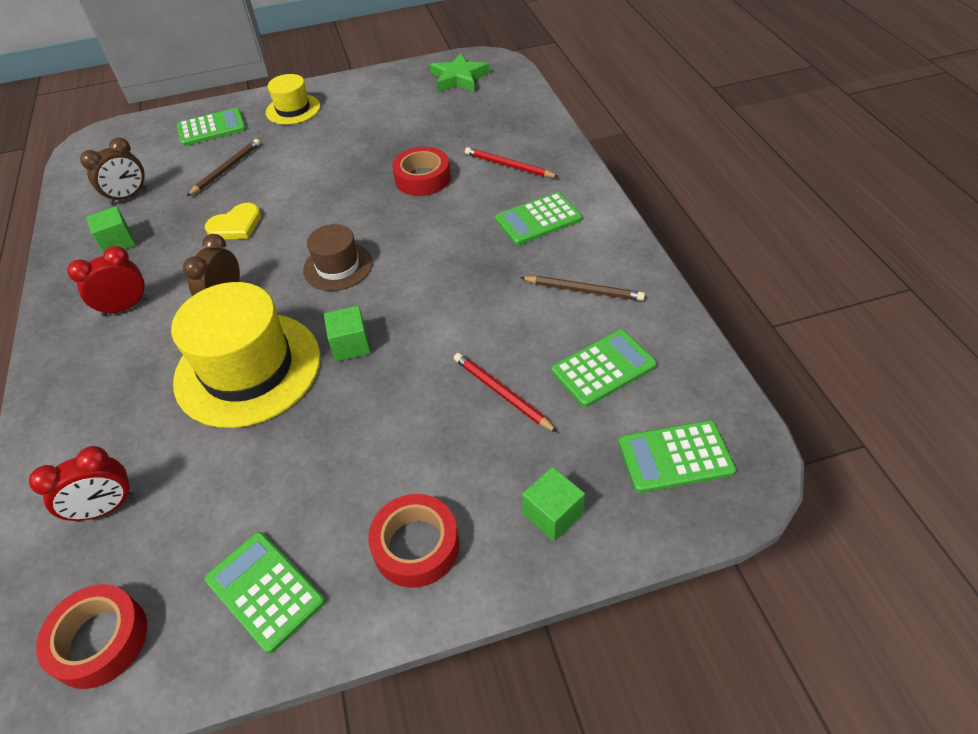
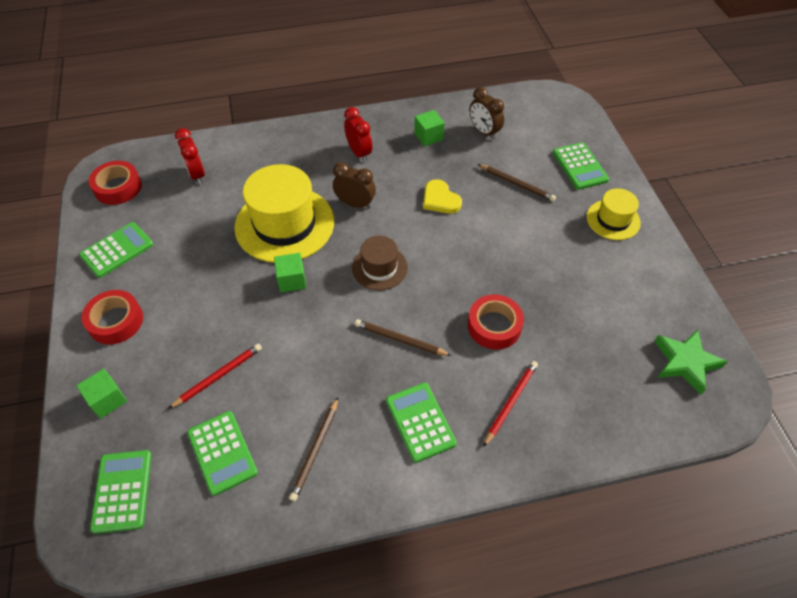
camera: 90 degrees right, 5 degrees up
(441, 241) = (400, 340): none -> brown pencil

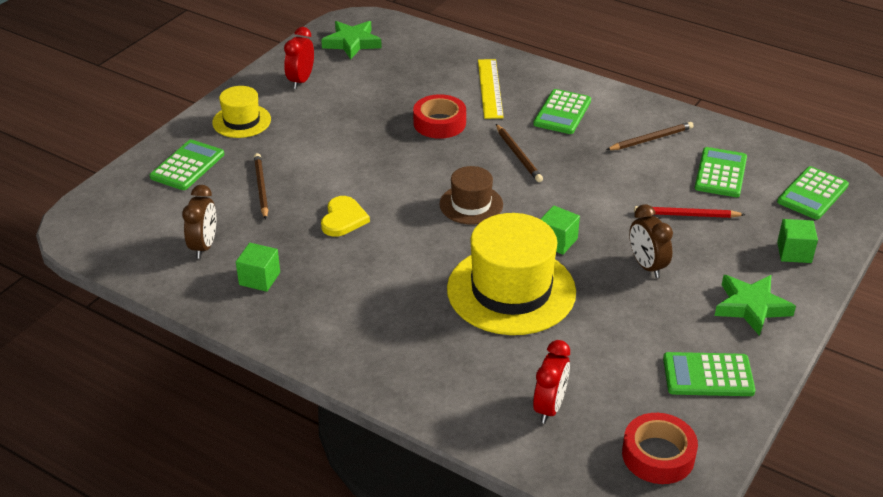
camera: 135 degrees left, 15 degrees down
(116, 321) = (751, 307): red tape -> green star
(355, 204) = (422, 265): brown clock -> brown clock (647, 266)
(359, 153) = (350, 310): red clock -> red clock (301, 81)
(510, 402) = (490, 88): red pencil -> yellow ruler

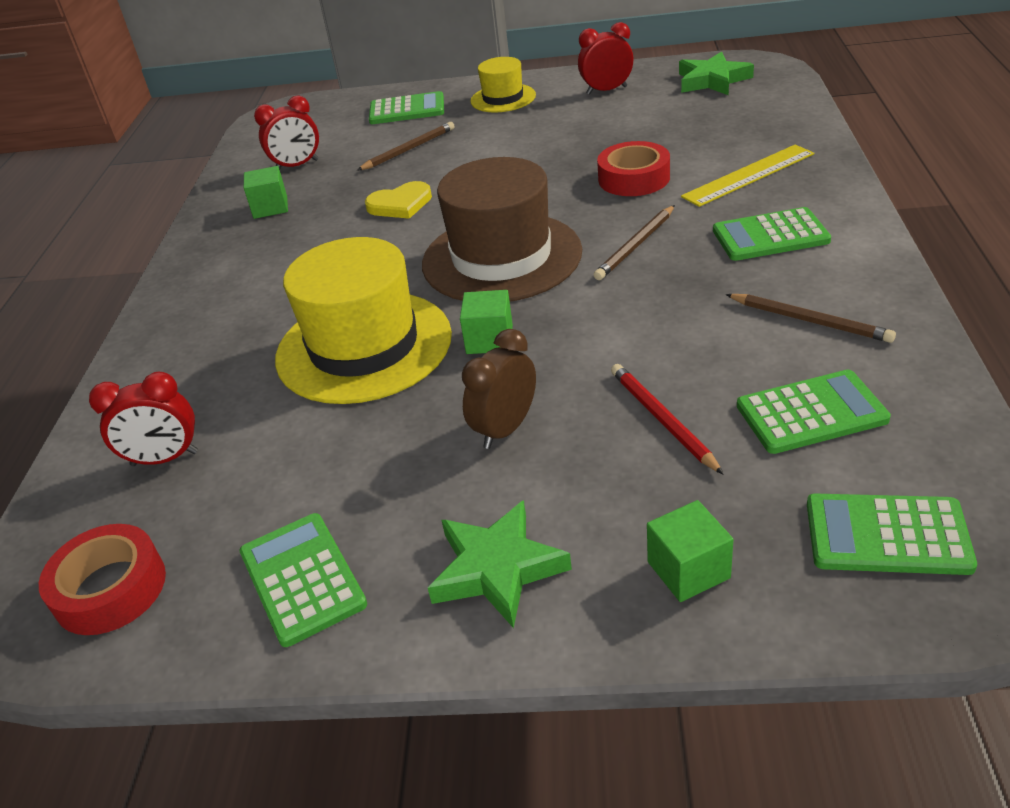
camera: 65 degrees right, 0 degrees up
(204, 246) = (297, 166): brown clock -> red clock
(471, 204) = (501, 257): brown hat -> brown hat, size x1.86

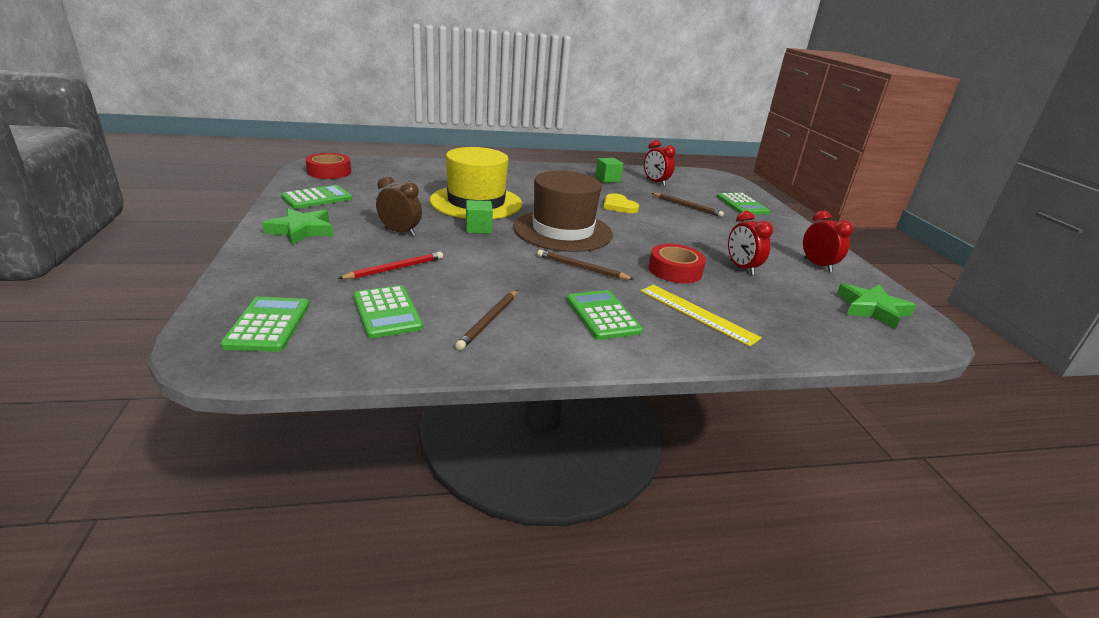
camera: 70 degrees right, 10 degrees down
(164, 459) = (401, 174): red clock -> red clock (741, 268)
(503, 98) = (778, 231): yellow hat -> none
(688, 570) = (275, 270): green cube -> none

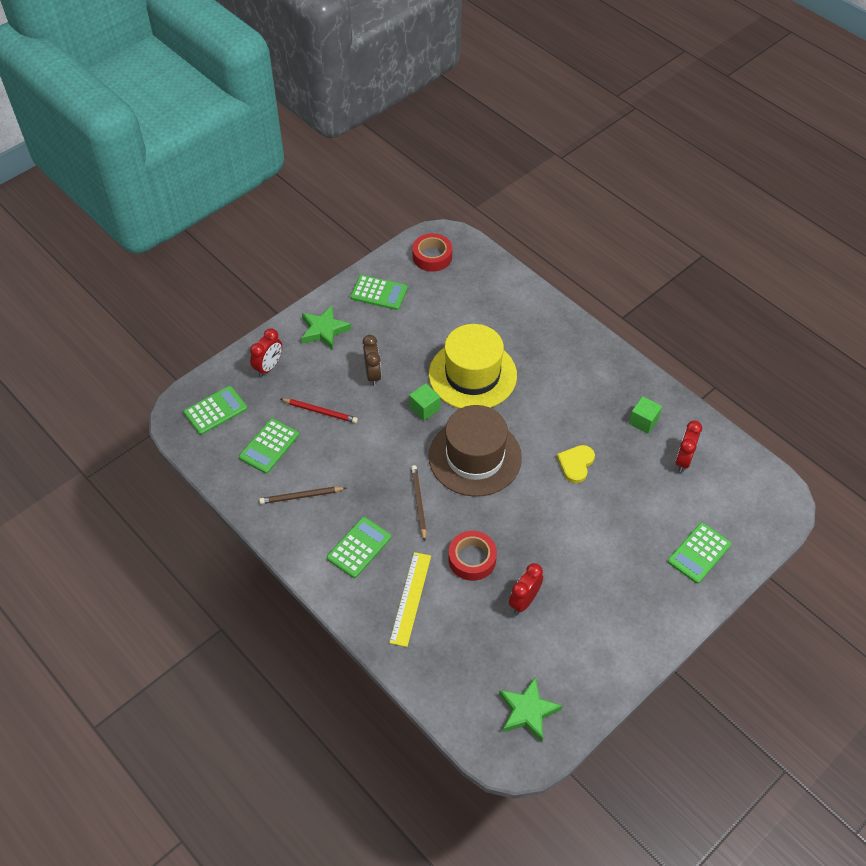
camera: 60 degrees right, 25 degrees up
(687, 206) = (637, 512): brown pencil -> none
(817, 265) = (589, 655): red clock -> red clock (269, 367)

